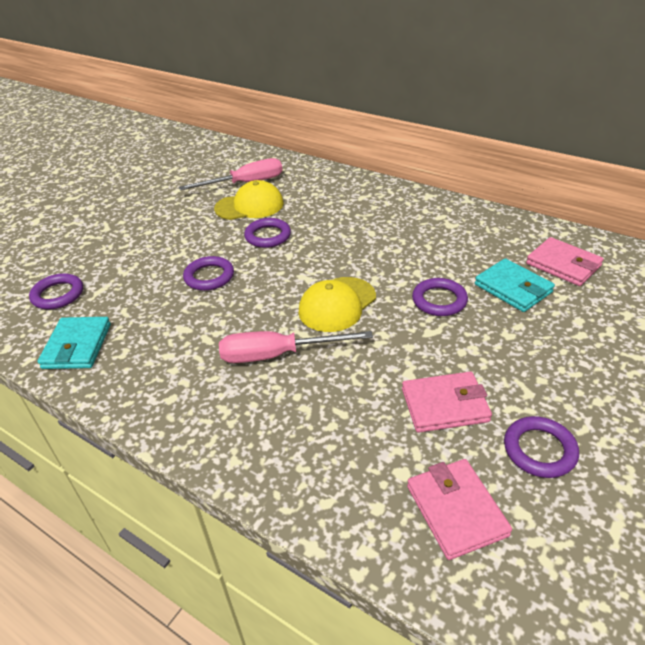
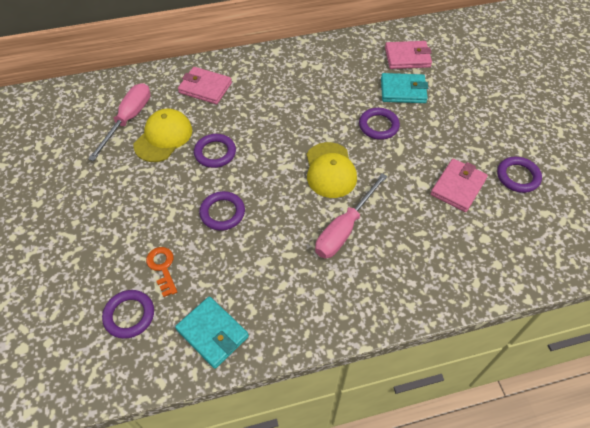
camera: 50 degrees left, 15 degrees up
(119, 282) = (162, 267): none -> orange key
(456, 510) = (524, 235): pink wallet -> pink wallet (205, 88)

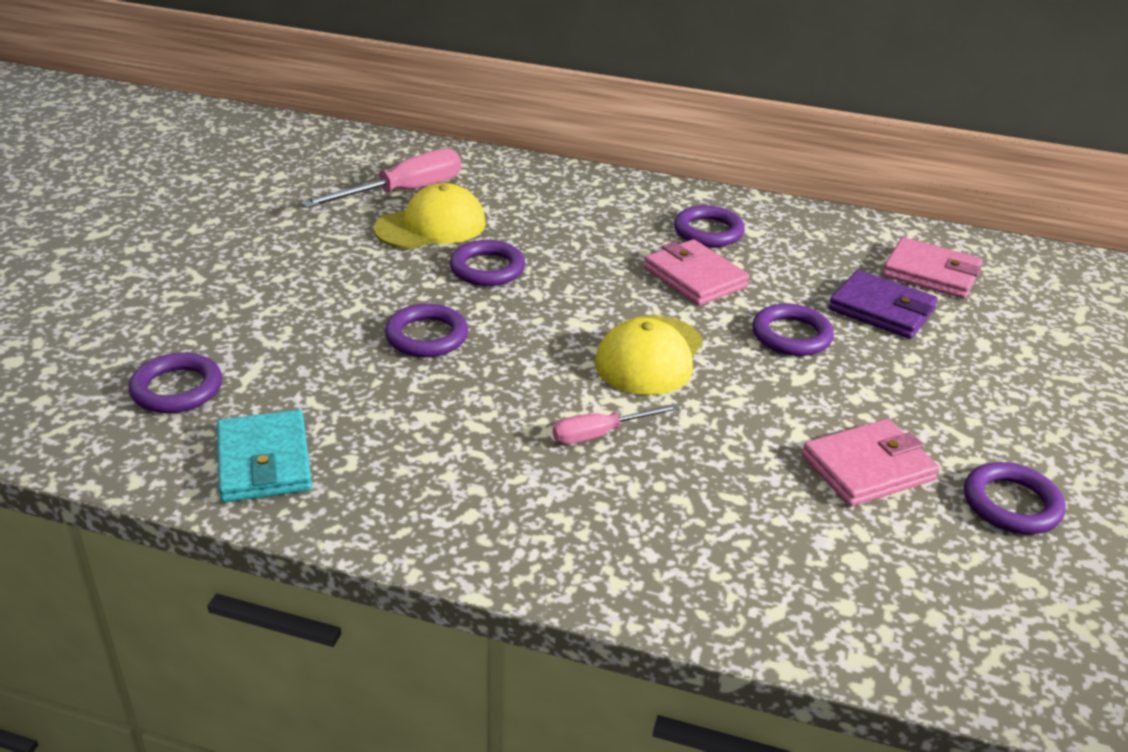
camera: 30 degrees right, 20 degrees down
(162, 267) = (277, 359): orange key -> none
(205, 88) = (548, 197): pink wallet -> pink wallet (695, 278)
(297, 76) = (708, 231): none -> purple ring
(344, 228) = (600, 434): pink screwdriver -> pink screwdriver, size x0.58
(403, 91) = (881, 310): turquoise wallet -> purple wallet

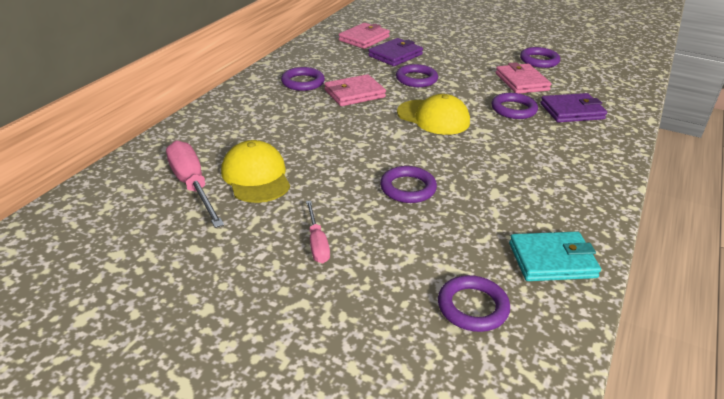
camera: 80 degrees left, 0 degrees up
(487, 268) = (326, 158): purple ring -> purple ring (513, 109)
(600, 434) = (505, 140): pink screwdriver -> pink screwdriver (317, 243)
(763, 533) = (572, 111): none -> purple wallet

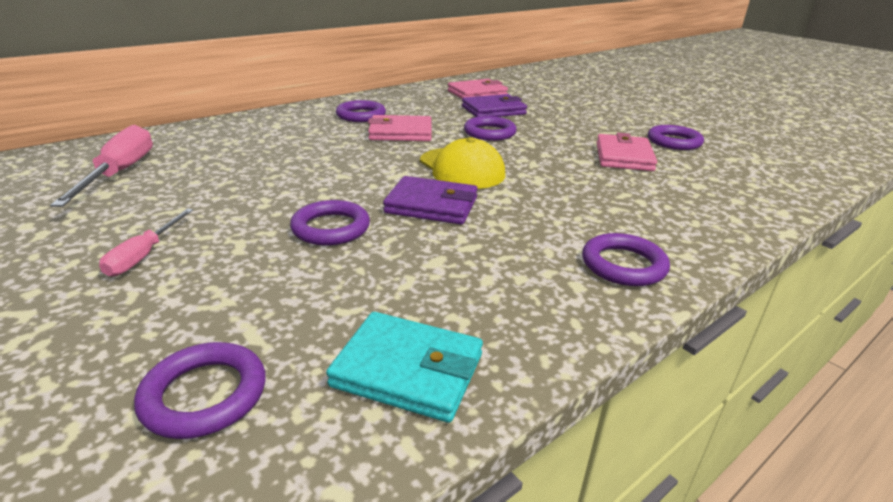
camera: 25 degrees right, 5 degrees down
(256, 176) = (189, 179): yellow cap -> none
(513, 109) = (578, 180): purple ring -> purple ring (623, 265)
(572, 111) = (663, 198): purple wallet -> purple wallet (431, 205)

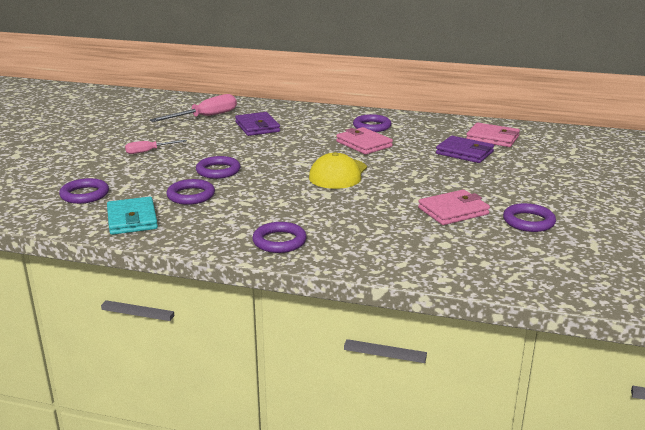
camera: 55 degrees right, 5 degrees down
(431, 205) = (276, 182): purple wallet -> purple wallet (257, 127)
(489, 133) = (415, 164): purple ring -> purple ring (191, 195)

